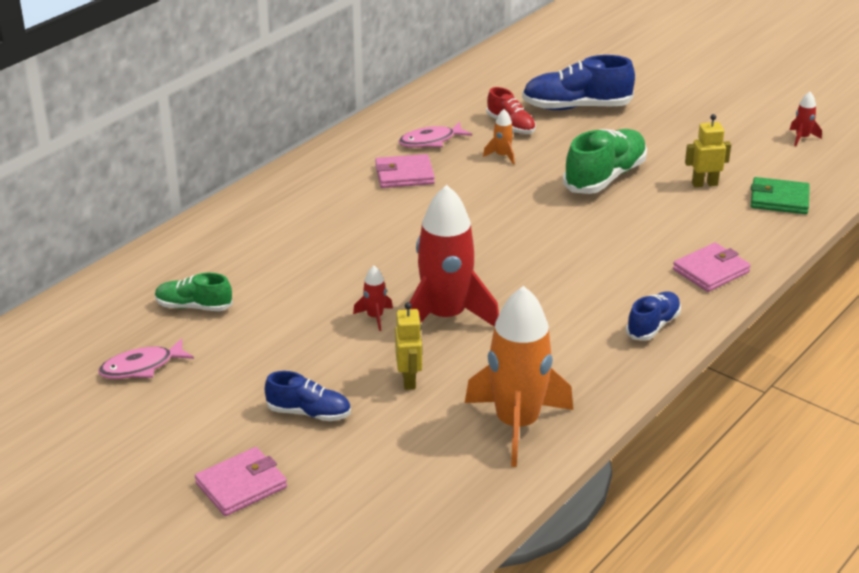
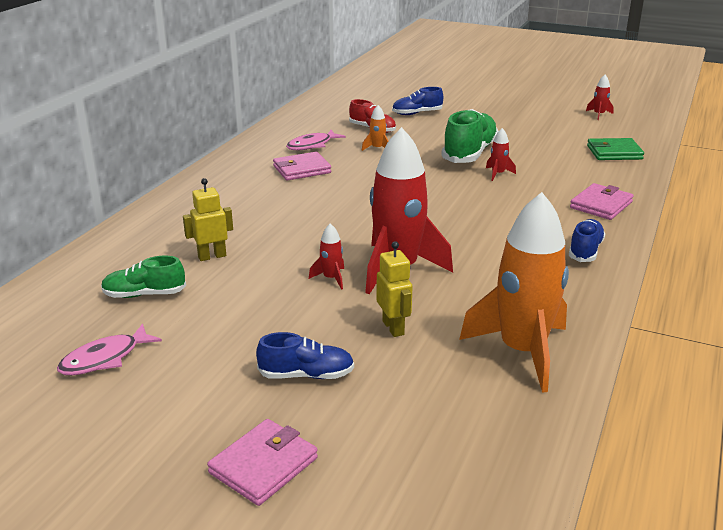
camera: 15 degrees left, 5 degrees down
(576, 107) = (417, 113): blue shoe -> blue shoe, size x0.59
(620, 212) = (498, 174): none -> red rocket
(704, 184) = (550, 149): yellow robot -> yellow robot (212, 256)

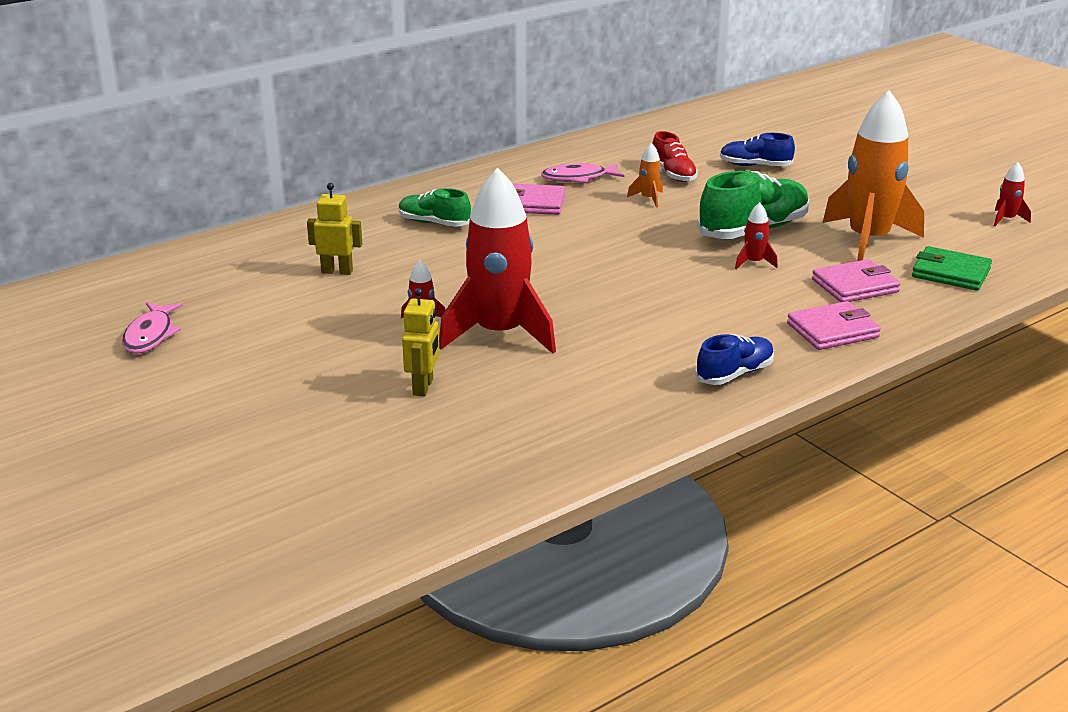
camera: 30 degrees right, 0 degrees up
(105, 358) = (150, 335): pink fish -> pink fish turned 75 degrees counterclockwise
(144, 294) = (239, 290): green shoe -> green shoe (434, 223)
(263, 465) = (177, 459): pink wallet -> pink wallet (855, 286)
(306, 375) = (295, 402): blue shoe -> none
(522, 351) = (519, 448): orange rocket -> orange rocket (868, 240)

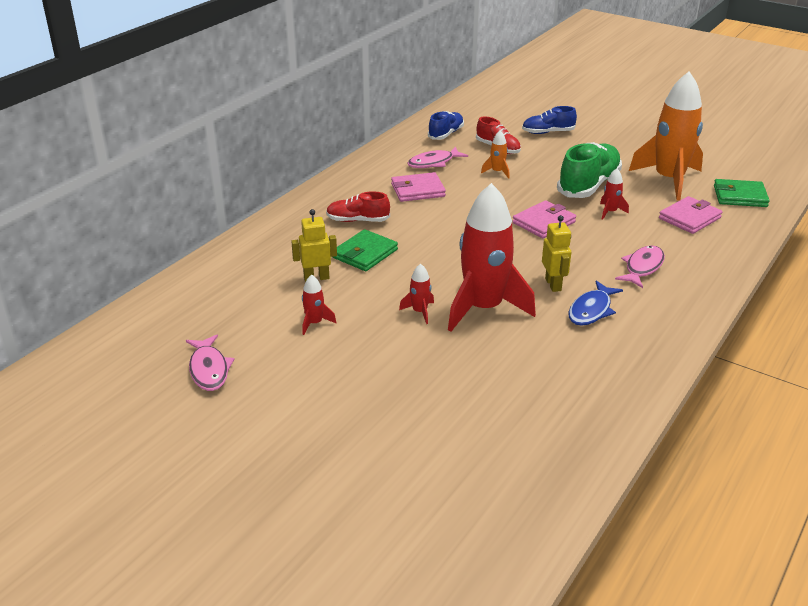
camera: 20 degrees left, 5 degrees up
(412, 257) = (365, 254): none -> green wallet
(423, 387) = (465, 368): yellow robot -> yellow robot (553, 284)
(434, 223) = (357, 220): green shoe -> red shoe
(629, 359) = (591, 310): none -> blue fish
(734, 374) = (671, 306): blue shoe -> blue shoe (446, 134)
(738, 327) = (642, 267): none -> pink fish
(832, 330) = (704, 257): pink wallet -> pink wallet (544, 222)
(1006, 219) = (739, 148): red rocket -> red rocket (314, 323)

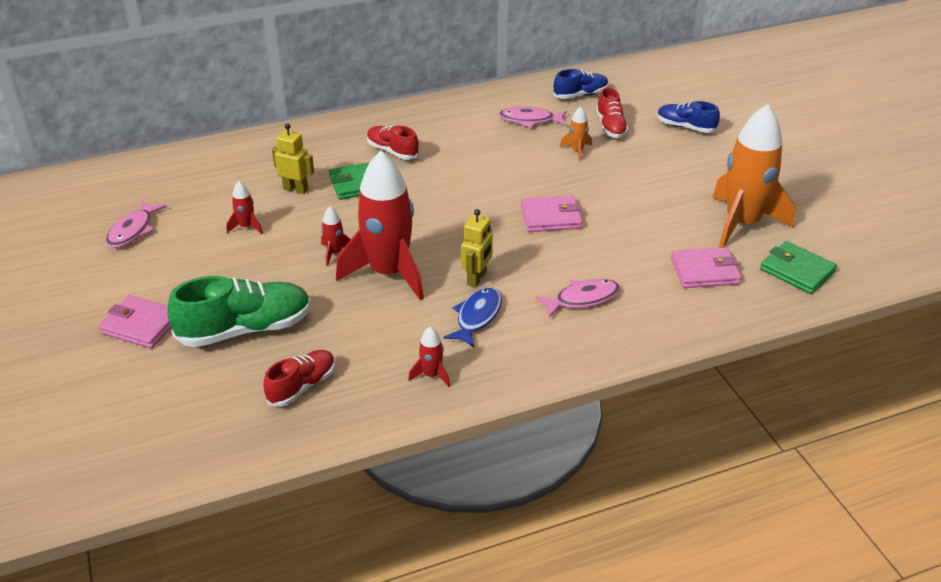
camera: 35 degrees right, 5 degrees up
(418, 190) = (479, 142): pink wallet -> pink wallet (141, 325)
(538, 420) = (302, 386): none -> red shoe
(588, 185) = (648, 197): green shoe -> green shoe (245, 329)
(591, 310) = (477, 317): blue fish -> blue fish turned 135 degrees clockwise
(610, 212) = (631, 232): red rocket -> red rocket (431, 375)

